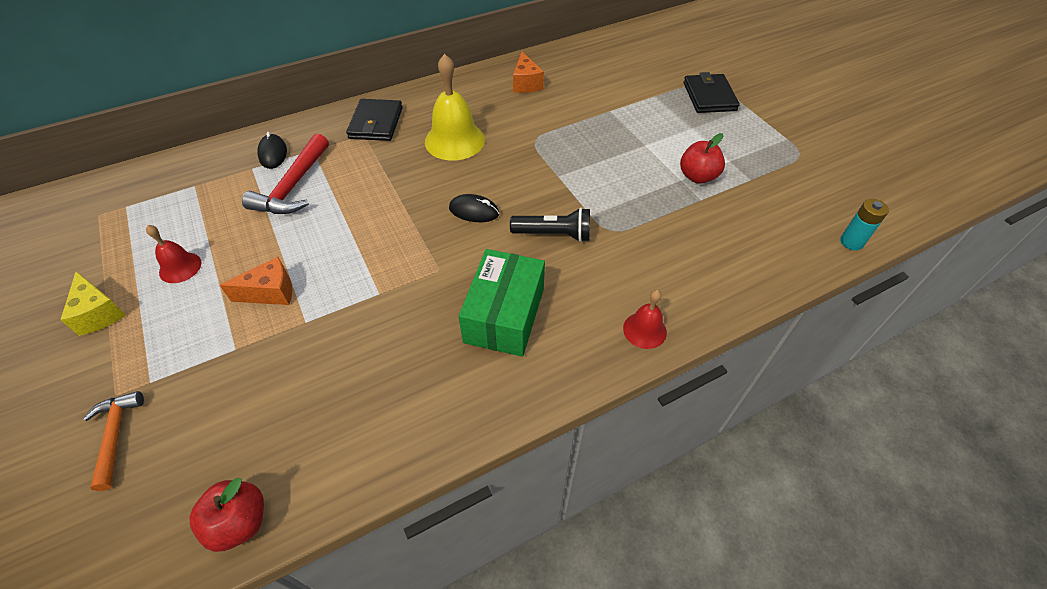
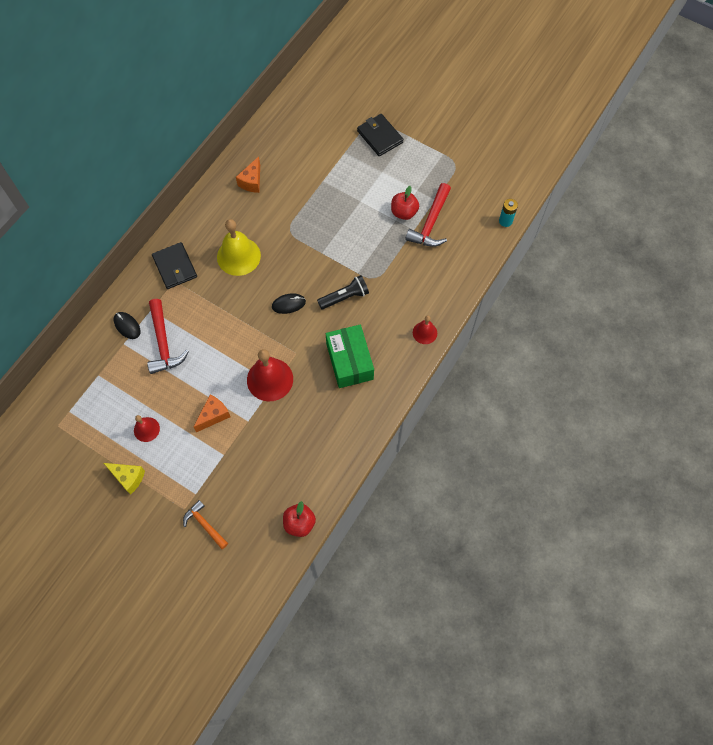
camera: 30 degrees left, 15 degrees up
(379, 284) = (270, 379): none -> red bell
(526, 83) = (252, 181): orange cheese -> orange cheese turned 60 degrees clockwise
(730, 202) = (430, 223): none -> red hammer

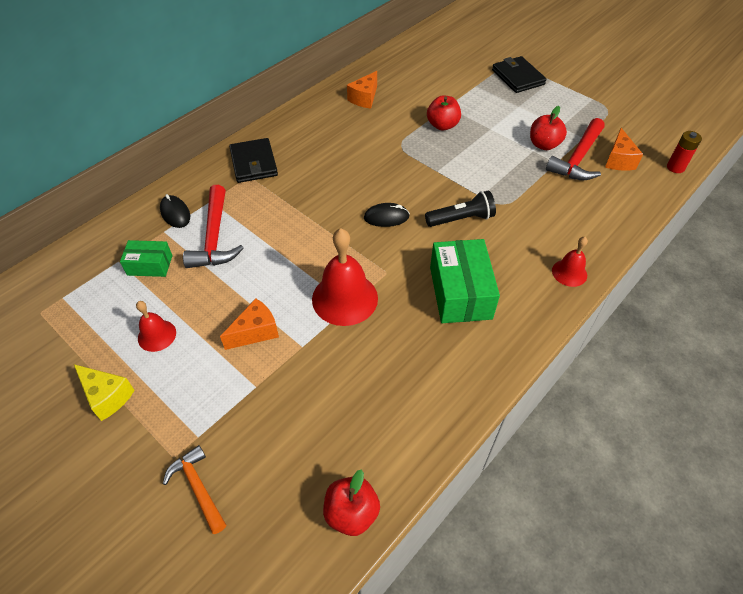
camera: 10 degrees right, 15 degrees down
(123, 375) = (150, 265): none -> green box
(238, 256) = (333, 162): yellow bell -> none
(321, 203) = (442, 125): none -> red apple
(462, 220) = (618, 160): none -> orange cheese
(505, 221) = (675, 167): turquoise battery -> red battery

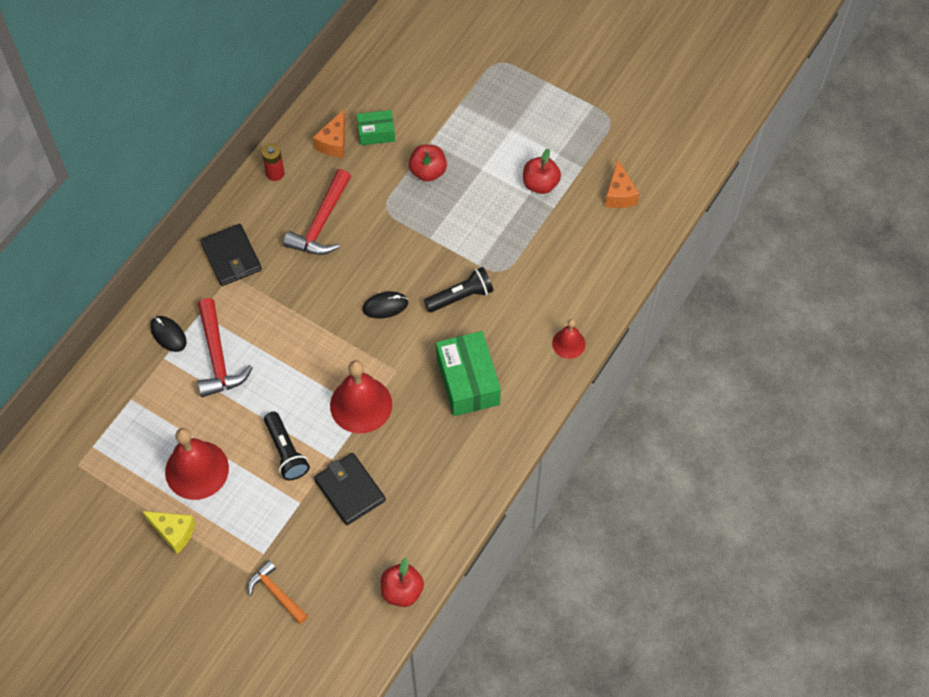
camera: 10 degrees left, 10 degrees up
(150, 265) = (164, 399): green box -> green box (376, 133)
(157, 335) = (197, 470): red bell -> red bell, size x1.83
(255, 332) = (286, 452): orange cheese -> black flashlight
(517, 77) = (507, 82): black wallet -> black wallet (349, 490)
(577, 159) = (576, 198): red hammer -> red hammer (321, 223)
(675, 167) = (678, 195): red battery -> red battery (275, 173)

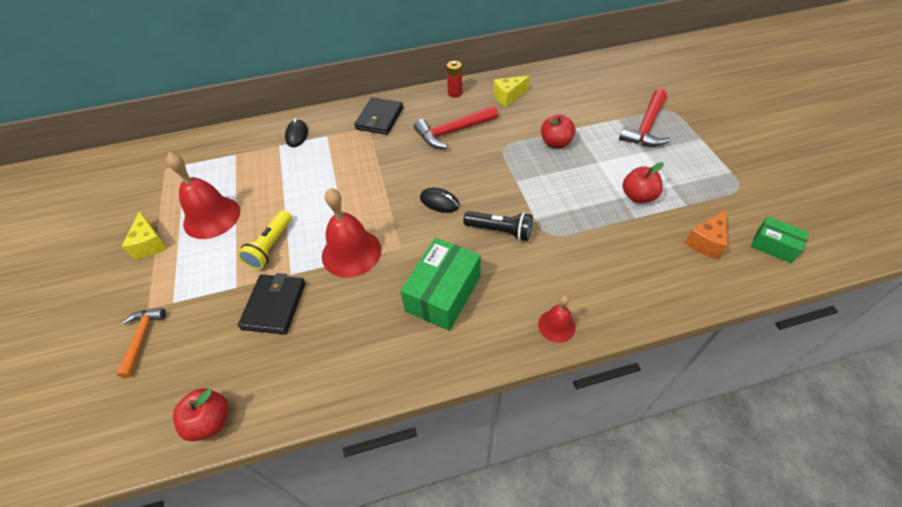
camera: 45 degrees right, 10 degrees down
(218, 357) = (306, 164): red hammer -> red hammer (646, 127)
(286, 452) = (271, 246): black flashlight -> yellow flashlight
(334, 143) = (508, 97): orange cheese -> yellow cheese
(376, 133) = (541, 105): green box -> green box (773, 246)

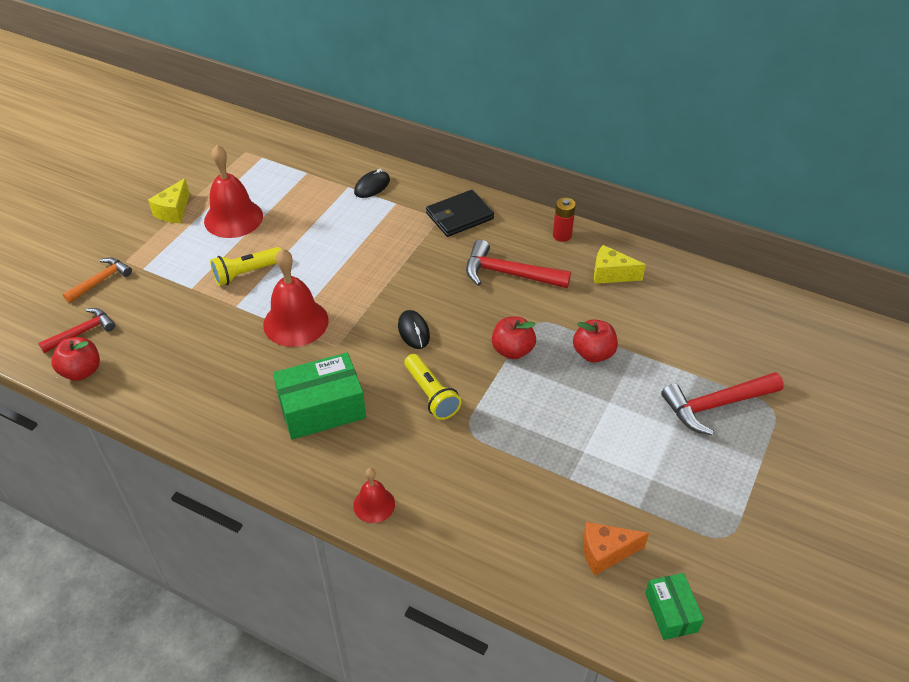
camera: 40 degrees right, 5 degrees down
(172, 390) = (82, 332): none -> red hammer
(274, 305) = (200, 322): black wallet -> none
(500, 231) = (431, 394): black flashlight -> yellow flashlight
(638, 196) = (601, 462): red apple -> red apple (512, 350)

